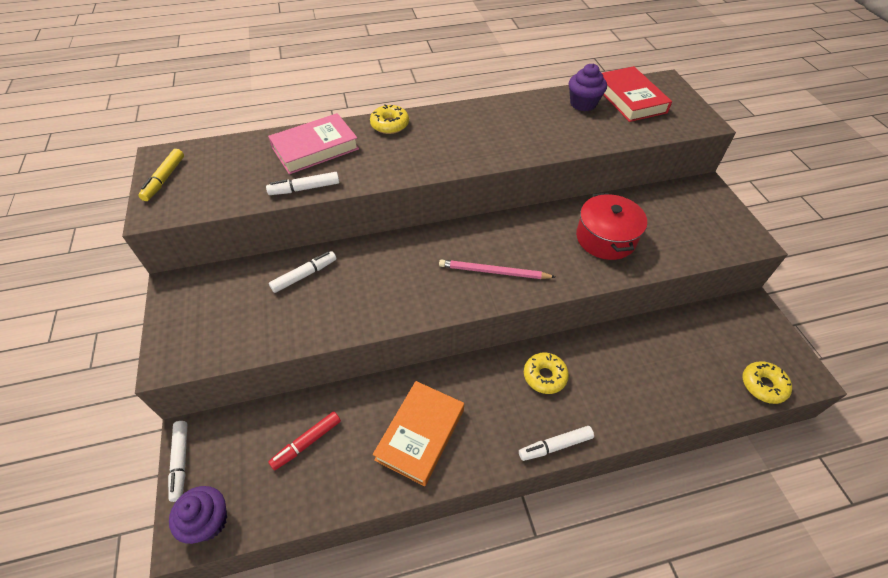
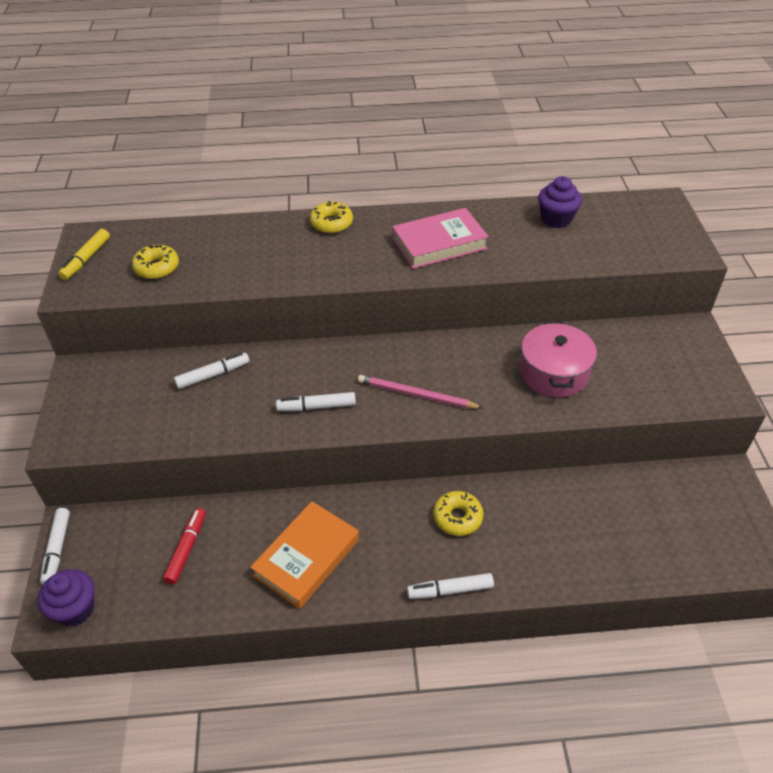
camera: 10 degrees right, 5 degrees down
(304, 188) = (226, 283): white marker -> white marker (316, 407)
(307, 442) = (186, 549): red marker -> red marker turned 135 degrees clockwise
(315, 148) = (246, 241): pink book -> pink book (439, 243)
(605, 238) = (554, 373): red pot -> pink pot
(630, 99) = (613, 218): red book -> none
(763, 385) = (710, 561): yellow donut -> yellow donut (157, 267)

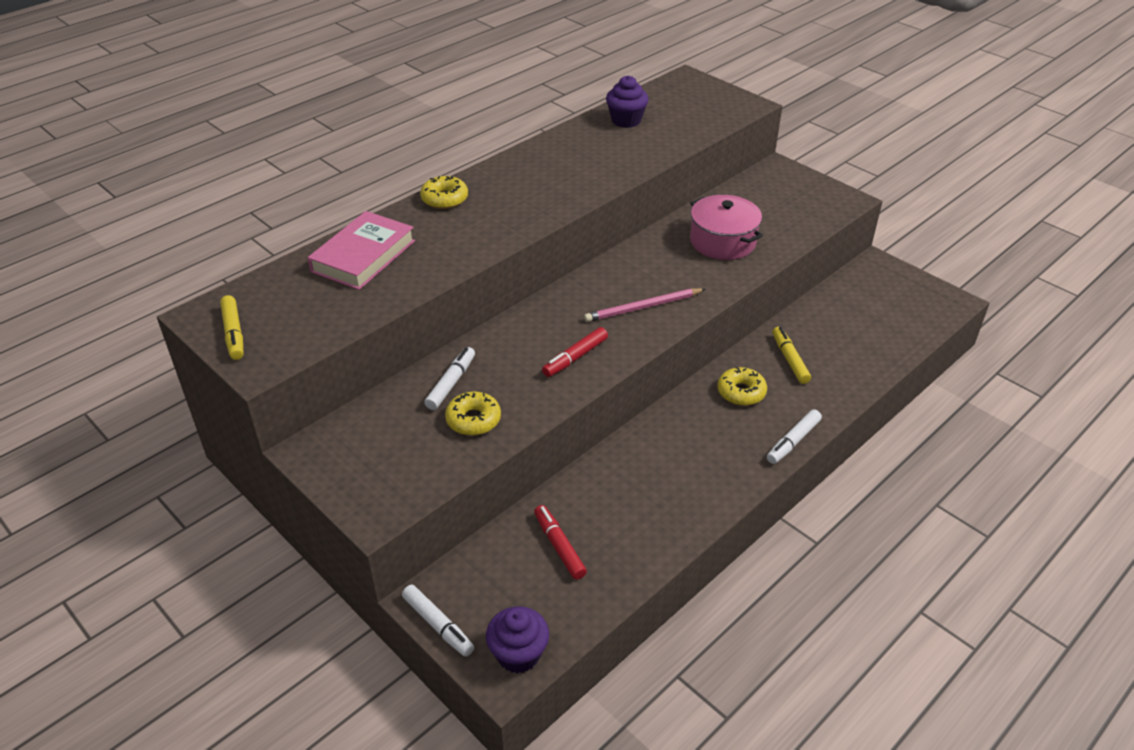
camera: 40 degrees left, 5 degrees down
(157, 267) = (323, 305): yellow donut -> yellow donut (473, 420)
(306, 557) = (665, 488): orange book -> none
(316, 407) = (575, 357): white marker -> red marker
(439, 243) = (559, 175): pink book -> pink book (363, 256)
(533, 515) = (789, 359): none -> yellow marker

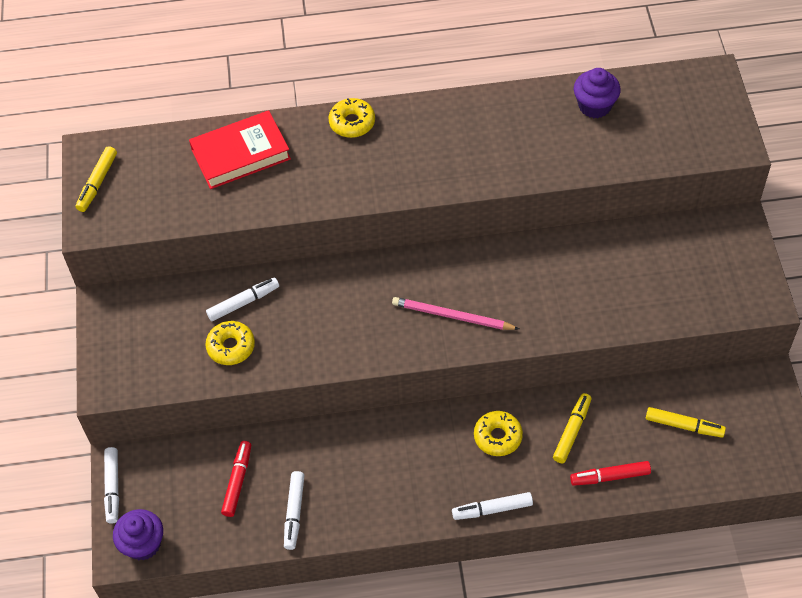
camera: 40 degrees right, 15 degrees up
(363, 256) = (241, 154): pink book -> red book
(575, 357) = (353, 334): red marker -> red marker (610, 476)
(636, 539) = (294, 512): none -> white marker
(722, 241) = (591, 284): pink pot -> none
(859, 316) = (684, 426): none -> yellow marker

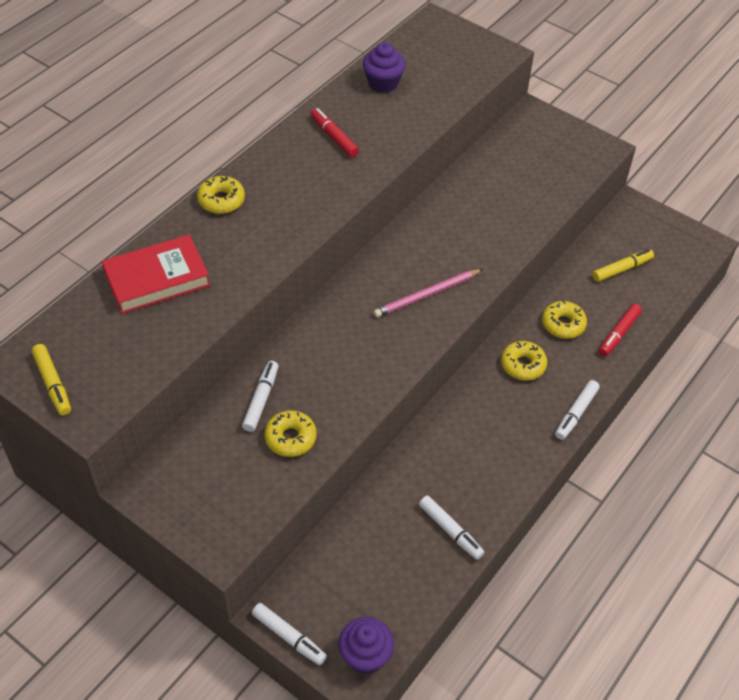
camera: 50 degrees left, 5 degrees down
(237, 481) = (382, 546): red marker -> red marker (334, 137)
(241, 154) = (157, 279): red book -> red book turned 45 degrees clockwise
(572, 431) = (563, 324): yellow marker -> yellow donut

